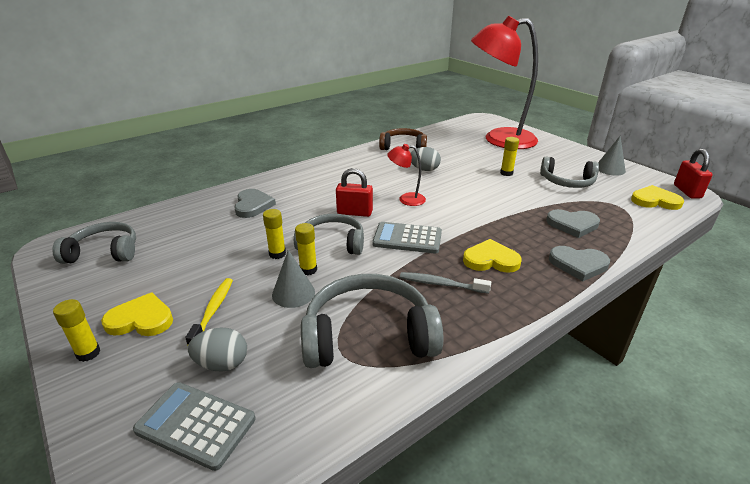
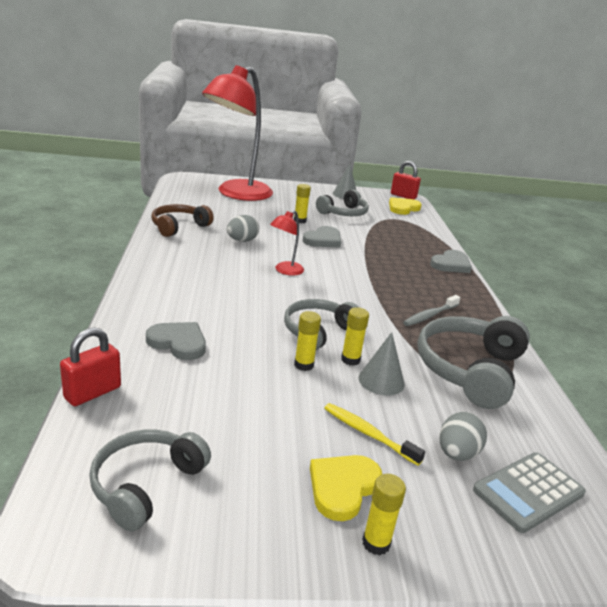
camera: 60 degrees left, 5 degrees down
(354, 212) = (276, 300): red padlock -> red padlock (93, 393)
(407, 238) = (351, 299): grey calculator -> none
(491, 260) = (417, 285): yellow heart -> none
(572, 224) = (402, 241): grey heart -> grey heart (323, 240)

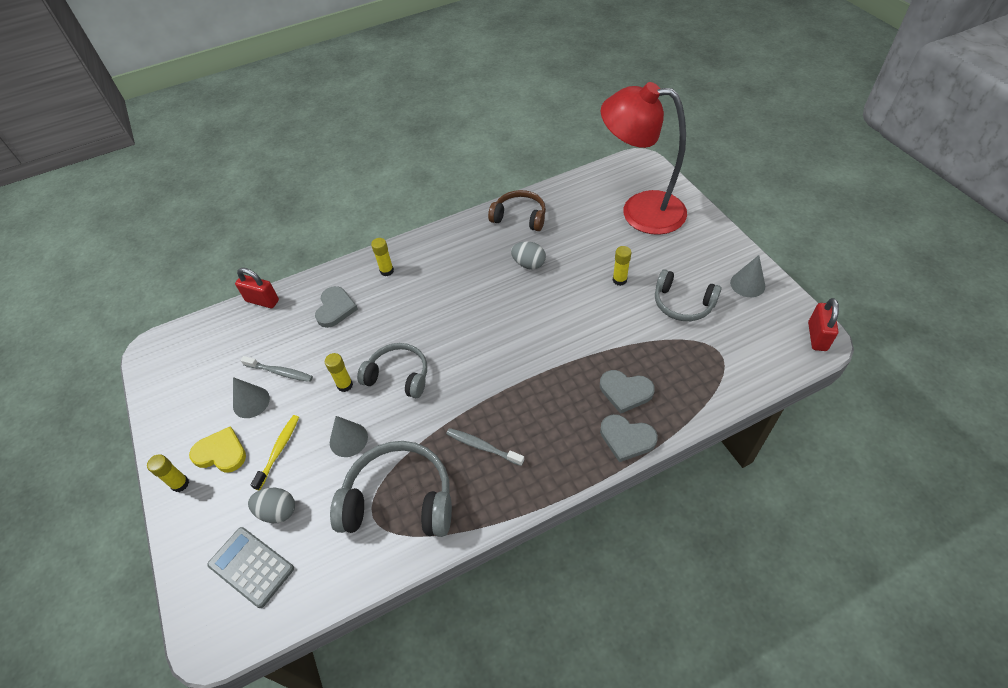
camera: 75 degrees right, 25 degrees up
(146, 484) = (195, 363): grey headphones -> none
(242, 406) = (280, 372): none -> grey toothbrush
(273, 441) = (251, 402): none -> grey cone
(285, 271) = (491, 315): red lamp -> none
(323, 240) = (587, 314): grey heart -> grey heart (625, 391)
(350, 360) = (368, 410): yellow glue stick -> yellow glue stick (387, 271)
(403, 208) = (767, 349): yellow heart -> none

